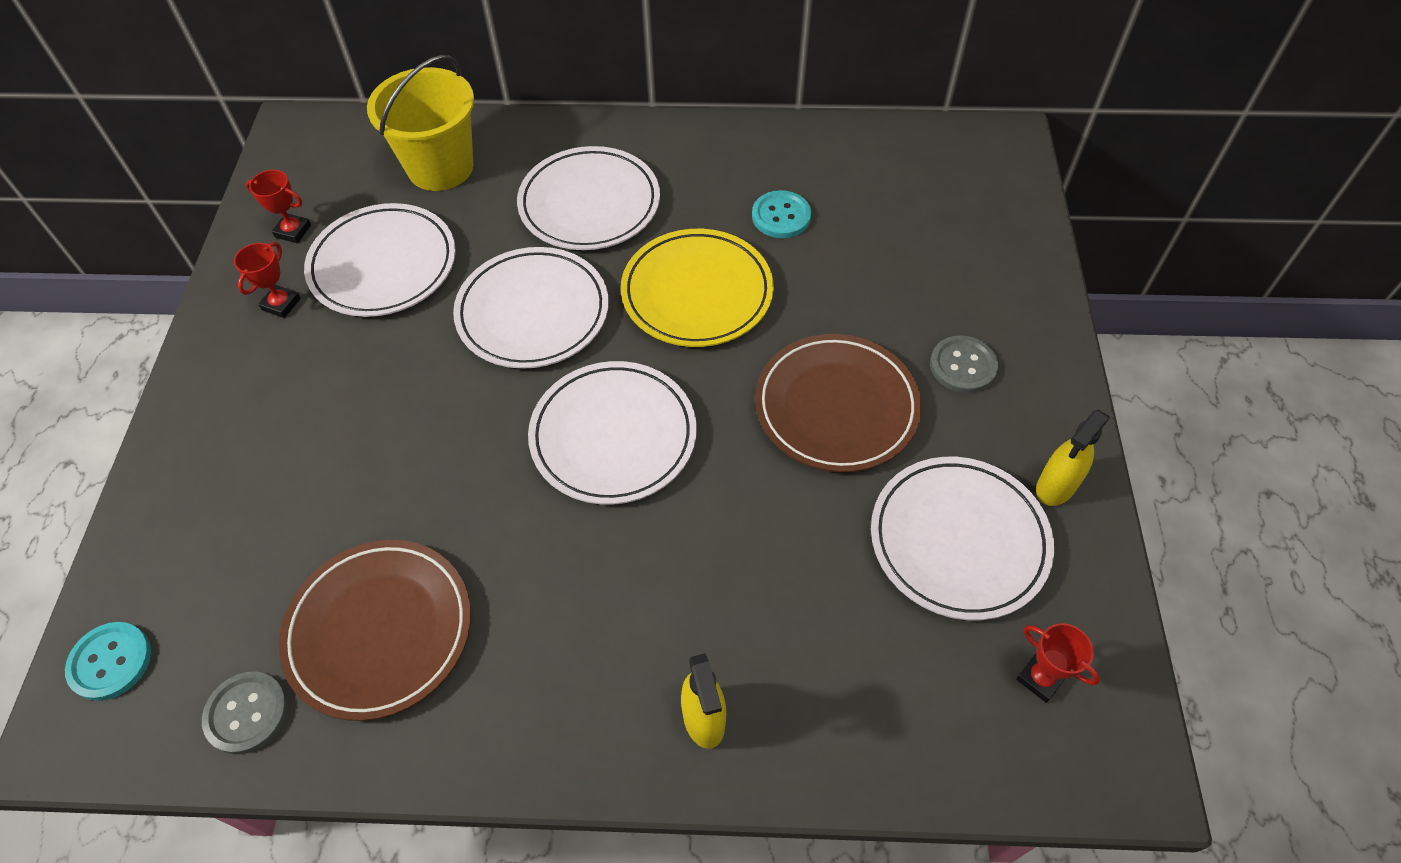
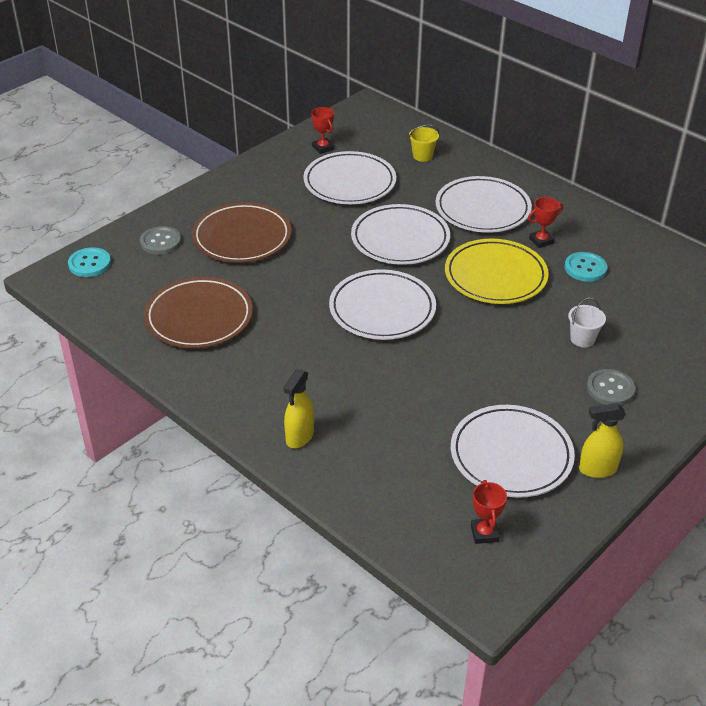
camera: 40 degrees right, 15 degrees down
(247, 713) = (120, 312): grey button -> grey button (160, 242)
(281, 304) = (287, 174): red trophy -> red trophy (541, 241)
(440, 167) = (422, 156): yellow bucket -> yellow bucket, size x0.46
(836, 407) = (513, 364): brown plate -> brown plate (242, 237)
(871, 318) = (582, 339): none -> white bucket

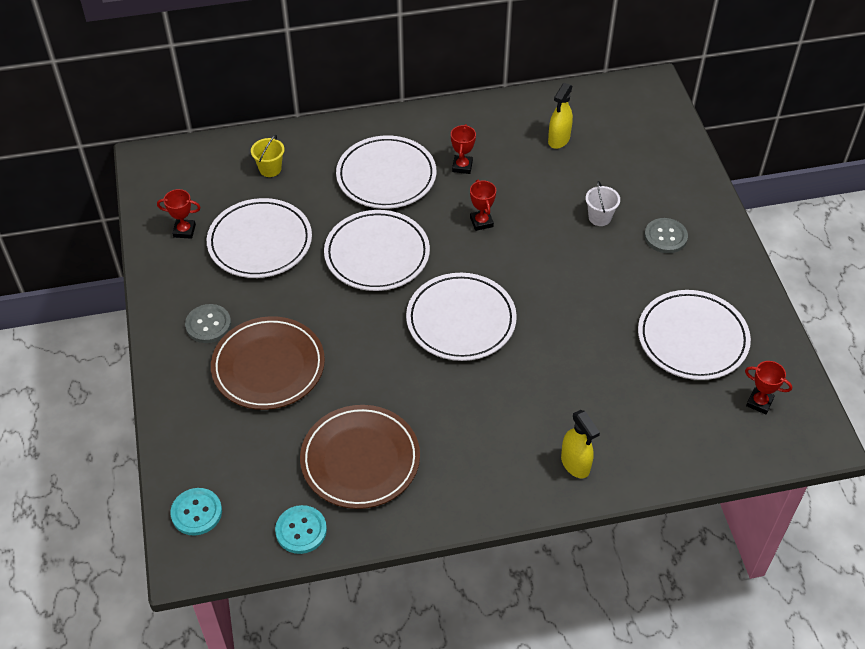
camera: 55 degrees left, 10 degrees up
(160, 242) = (215, 435): grey button -> grey button (208, 325)
(495, 276) = (481, 222): yellow plate -> red trophy
(585, 268) = (519, 162): turquoise button -> turquoise button (301, 530)
(597, 469) = (740, 297): yellow spray bottle -> yellow spray bottle (559, 140)

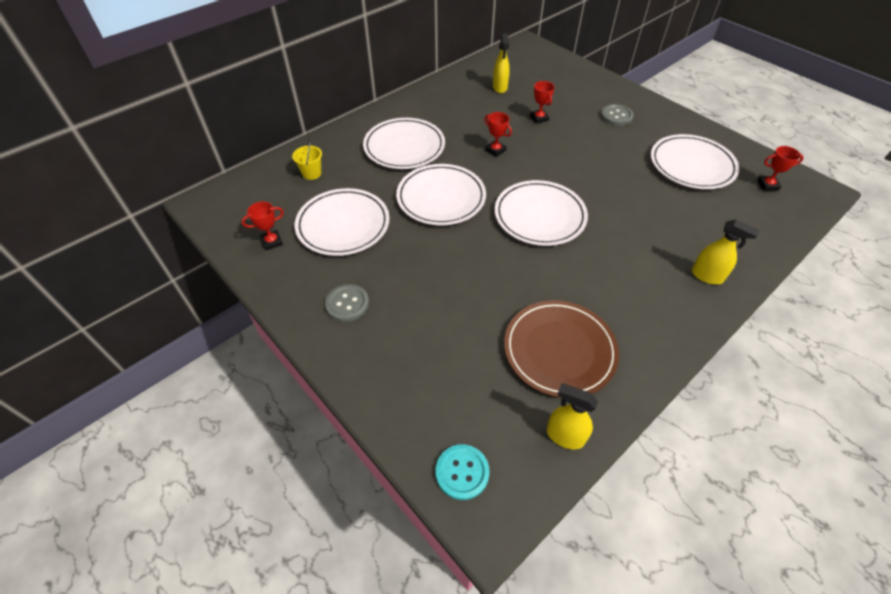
camera: 30 degrees left, 0 degrees up
(268, 366) = (424, 313): brown plate -> none
(301, 530) = (564, 436): turquoise button -> yellow spray bottle
(462, 166) = (452, 123): red trophy -> red trophy (539, 118)
(599, 217) = (567, 120): white bucket -> none

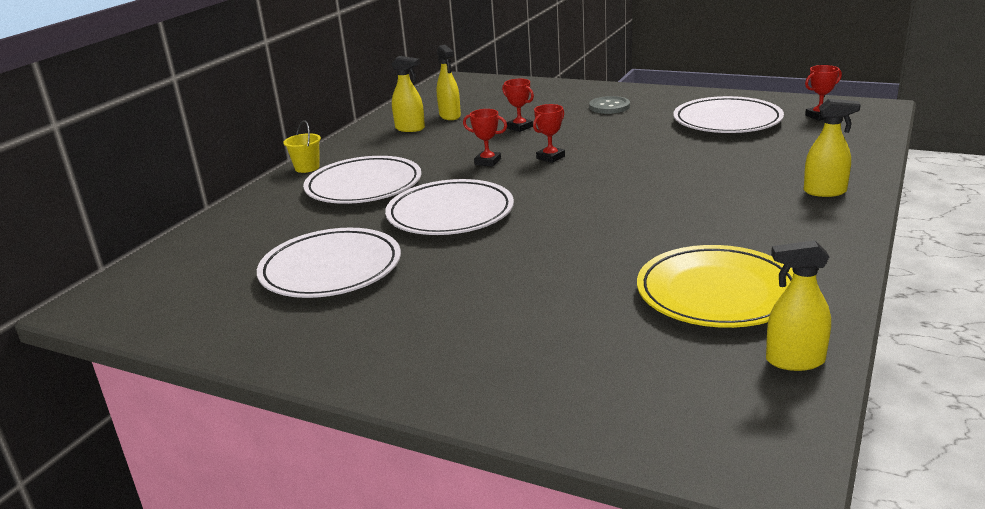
camera: 20 degrees left, 25 degrees down
(272, 242) = (232, 311): red trophy -> red trophy (550, 157)
(311, 173) = (246, 237): yellow bucket -> yellow bucket (307, 168)
(347, 304) = (395, 336): grey button -> none
(462, 472) = (696, 437): turquoise button -> none
(466, 93) = (410, 128): none -> yellow spray bottle
(539, 216) = (590, 197): white plate -> none
(559, 350) = (717, 293): brown plate -> yellow plate

